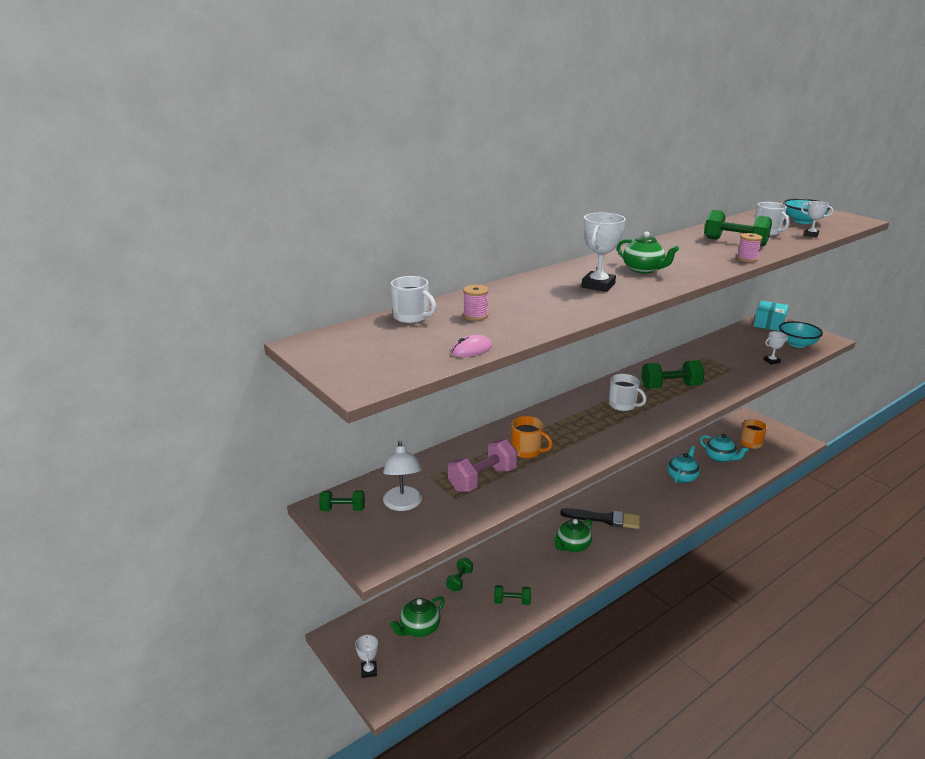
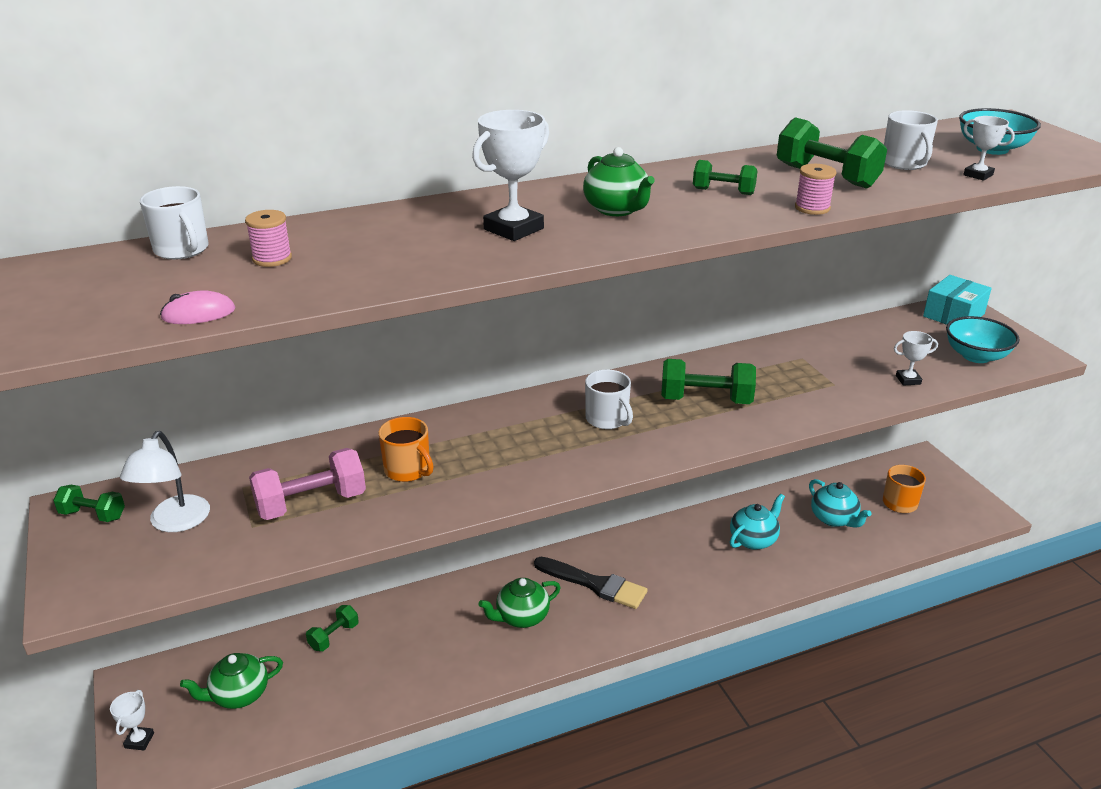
camera: 15 degrees right, 5 degrees up
(512, 601) = (386, 683): green dumbbell -> green dumbbell (723, 191)

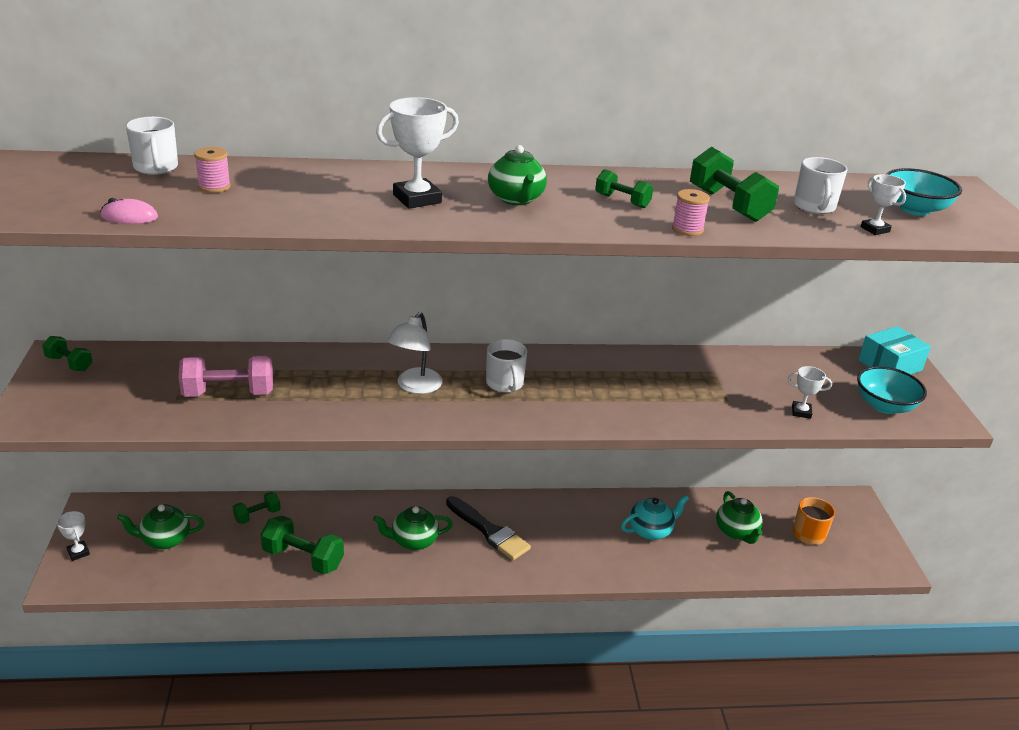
camera: 15 degrees right, 0 degrees up
(139, 740) = (78, 552): white trophy -> white trophy turned 60 degrees counterclockwise
(175, 522) = (122, 383): white lamp -> white lamp (415, 386)
(408, 470) = (317, 386): orange mug -> none
(705, 400) = (601, 387): green dumbbell -> green dumbbell (303, 558)
(834, 519) = (736, 532): turquoise teapot -> green teapot

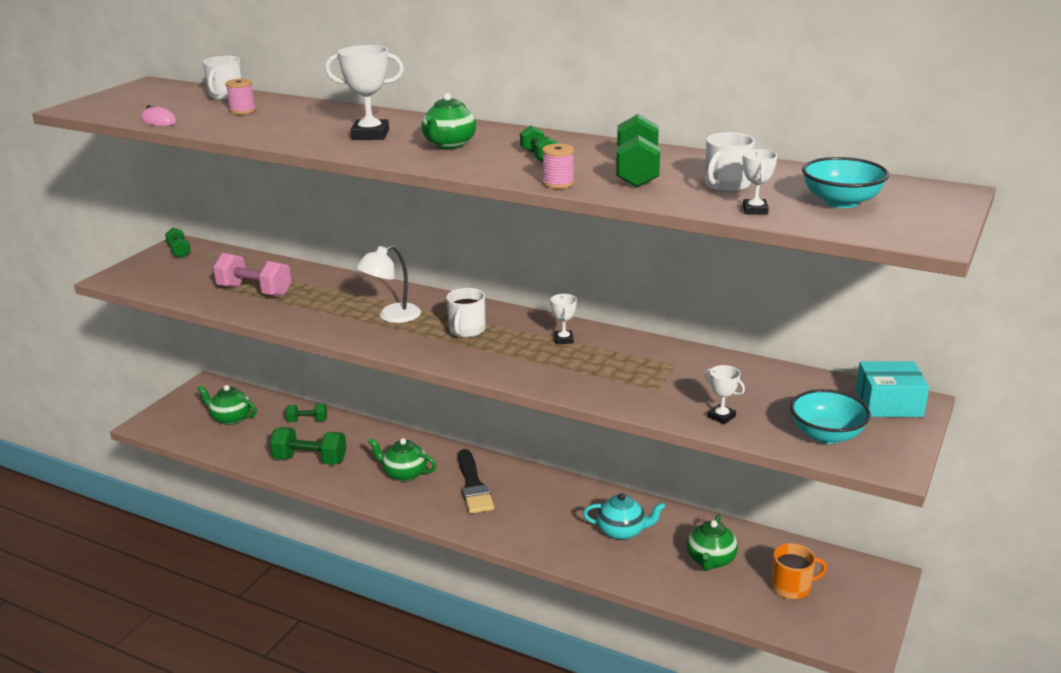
camera: 35 degrees right, 5 degrees down
(78, 552) = (170, 410): white trophy -> white trophy (563, 339)
(303, 558) = (310, 460): green dumbbell -> green dumbbell turned 45 degrees counterclockwise

